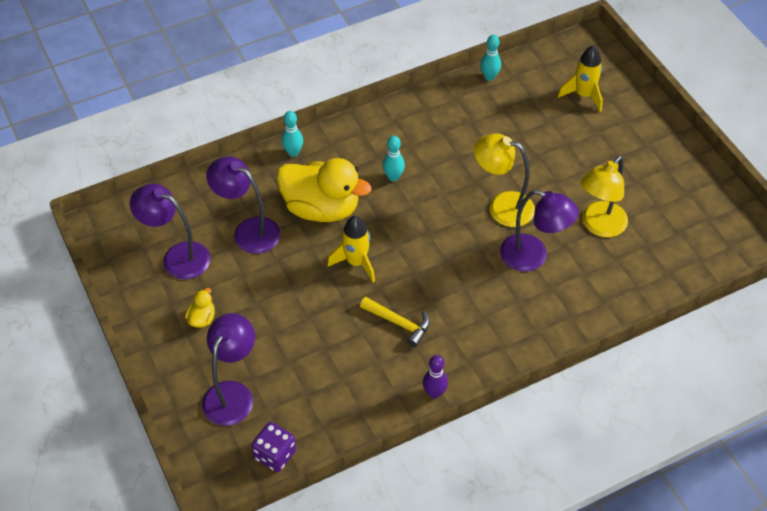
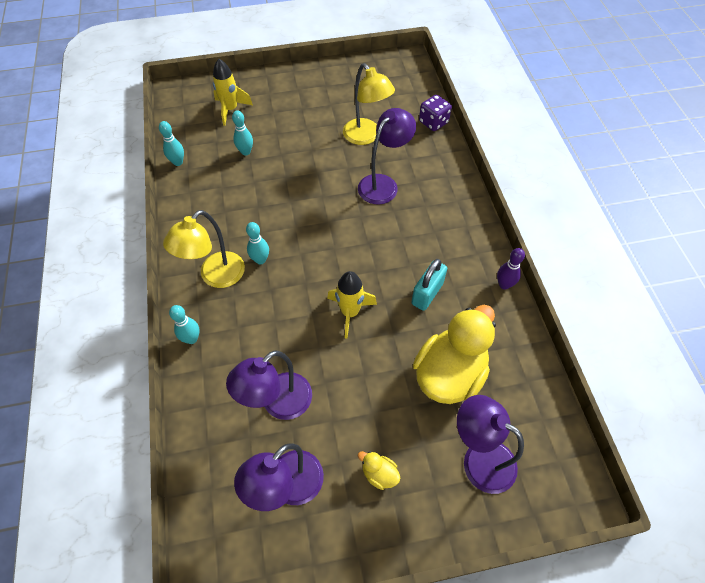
camera: 75 degrees left, 5 degrees up
(275, 454) = (554, 430): purple dice -> purple dice (433, 122)
(321, 208) = (274, 328): yellow duck -> yellow duck (449, 374)
(399, 323) = (427, 293): yellow hammer -> turquoise padlock
(502, 206) = (324, 190): yellow lamp -> yellow lamp (216, 276)
(527, 126) = (246, 152): none -> turquoise bowling pin

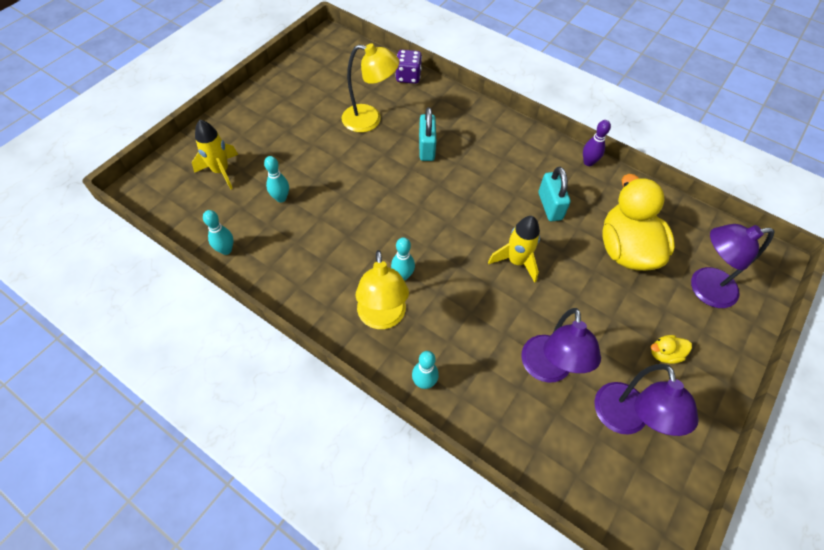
camera: 45 degrees left, 0 degrees up
(383, 184) = (426, 148): purple lamp -> turquoise padlock

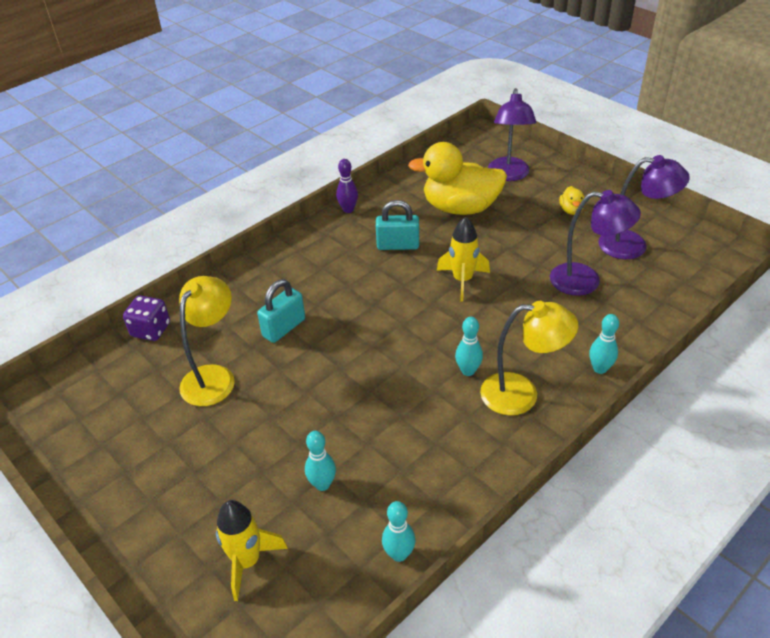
camera: 75 degrees left, 15 degrees down
(426, 148) = (284, 328): turquoise padlock -> turquoise padlock turned 60 degrees counterclockwise

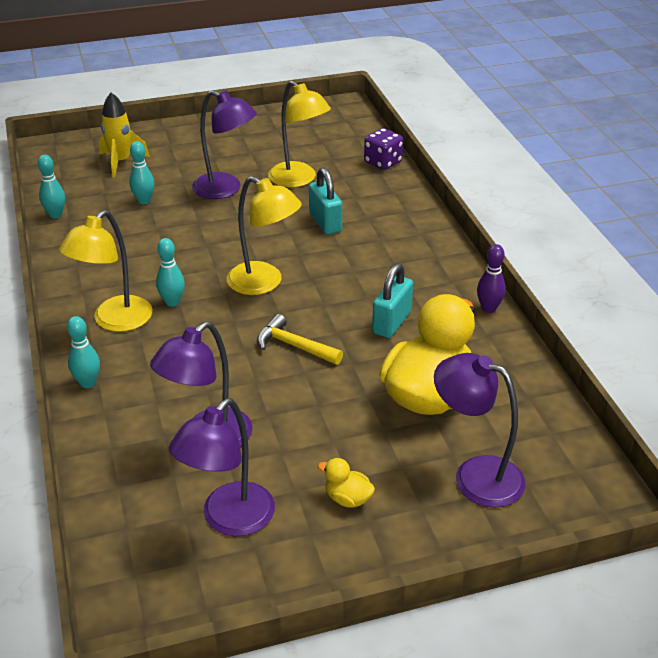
camera: 115 degrees right, 5 degrees down
(262, 425) = (225, 189): none -> purple lamp
(400, 327) = (264, 283): none -> yellow lamp
(462, 280) = (294, 346): yellow rocket -> yellow hammer

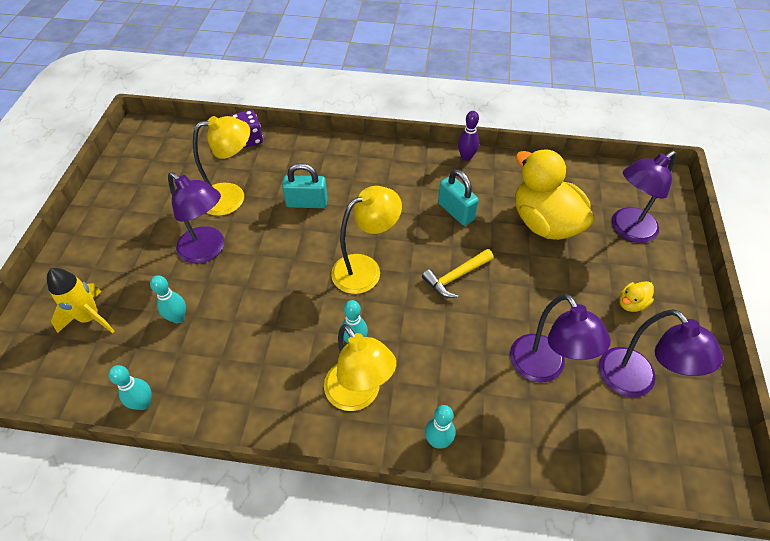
camera: 65 degrees left, 15 degrees up
(225, 189) = (208, 250): purple lamp -> purple lamp turned 75 degrees clockwise

